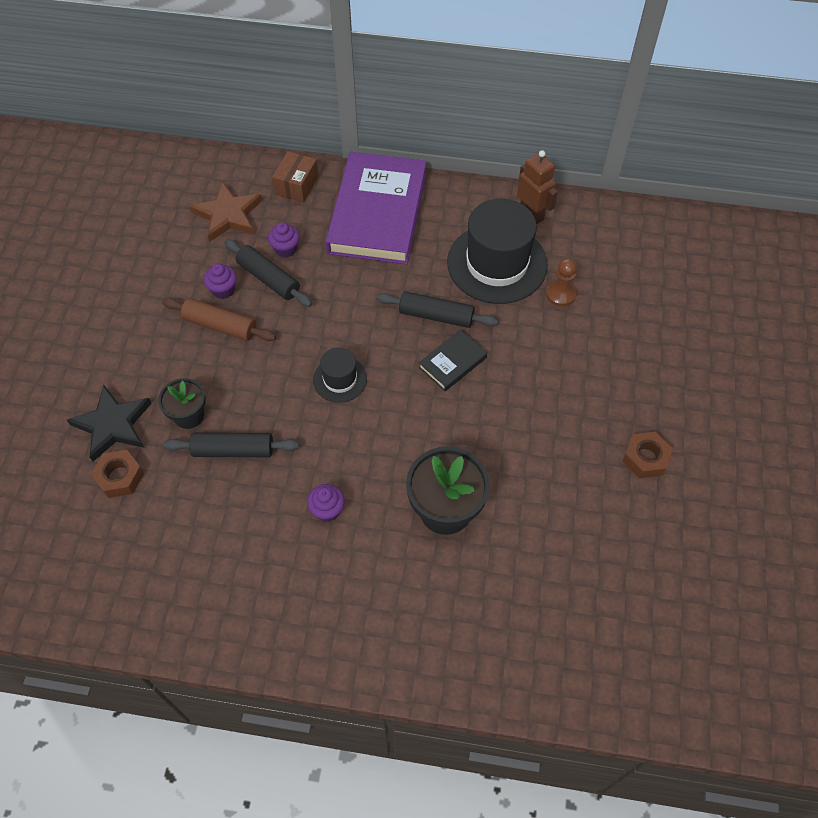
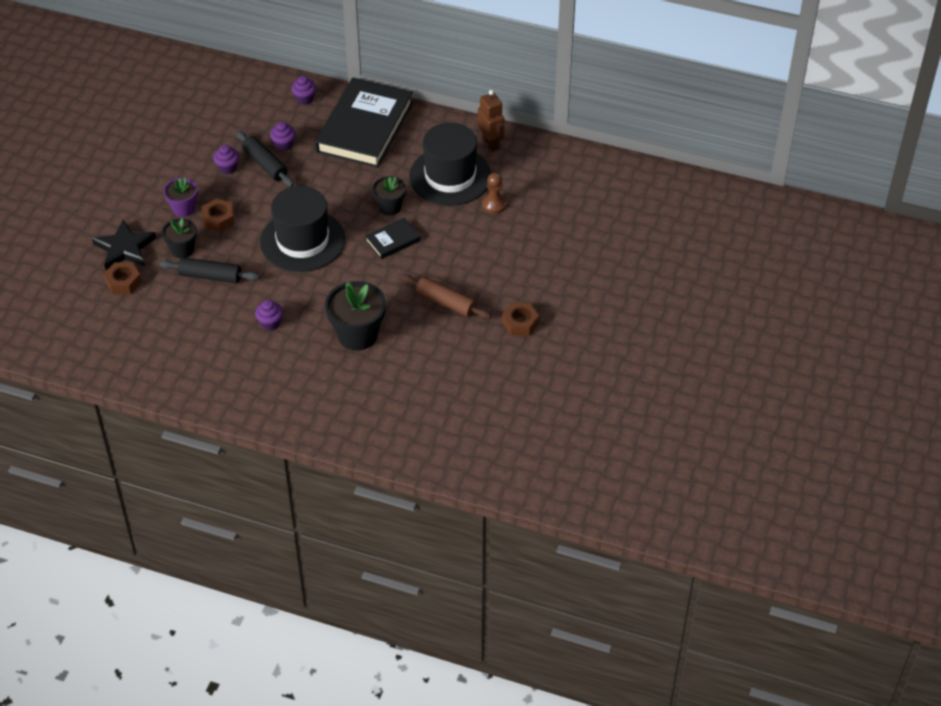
camera: 10 degrees right, 10 degrees down
(179, 355) = (183, 208): none -> purple flower pot
(220, 325) = (219, 192): brown rolling pin -> brown rolling pin (446, 303)
(226, 364) = (218, 219): none -> brown nut
(228, 215) = (244, 114): brown star -> none
(296, 185) = (304, 99): brown box -> purple cupcake
(340, 379) = (302, 240): black hat -> black hat, size x2.00
(377, 213) = (365, 127): purple book -> black book
(436, 316) = (390, 207): black rolling pin -> black flower pot

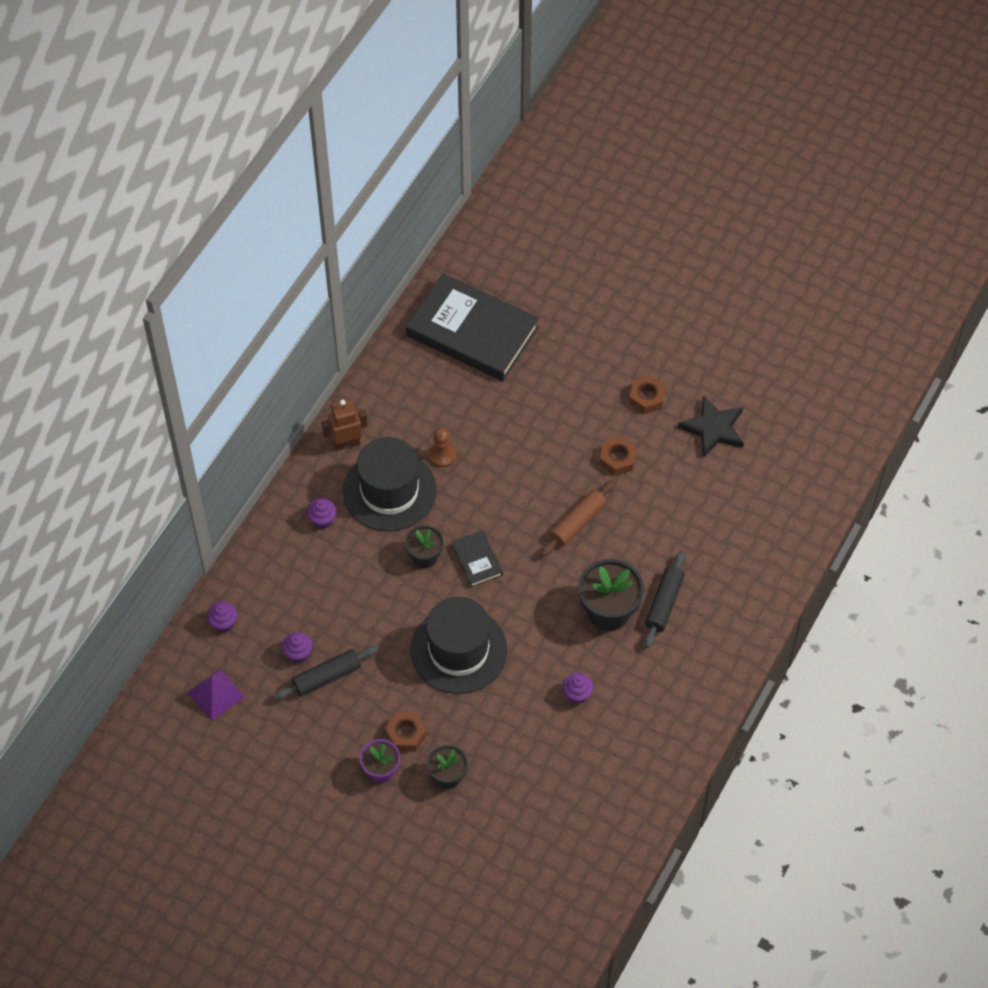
camera: 80 degrees left, 10 degrees up
(123, 282) = (487, 843): brown nut -> brown nut (646, 398)
(125, 248) = (433, 838): black star -> black star (713, 428)
(210, 276) = (495, 750): black rolling pin -> black rolling pin (664, 603)
(227, 168) = (323, 717): purple cupcake -> purple cupcake (322, 520)
(240, 105) = (216, 694): none -> purple pyramid
(365, 127) = (289, 565): black book -> black book (472, 332)

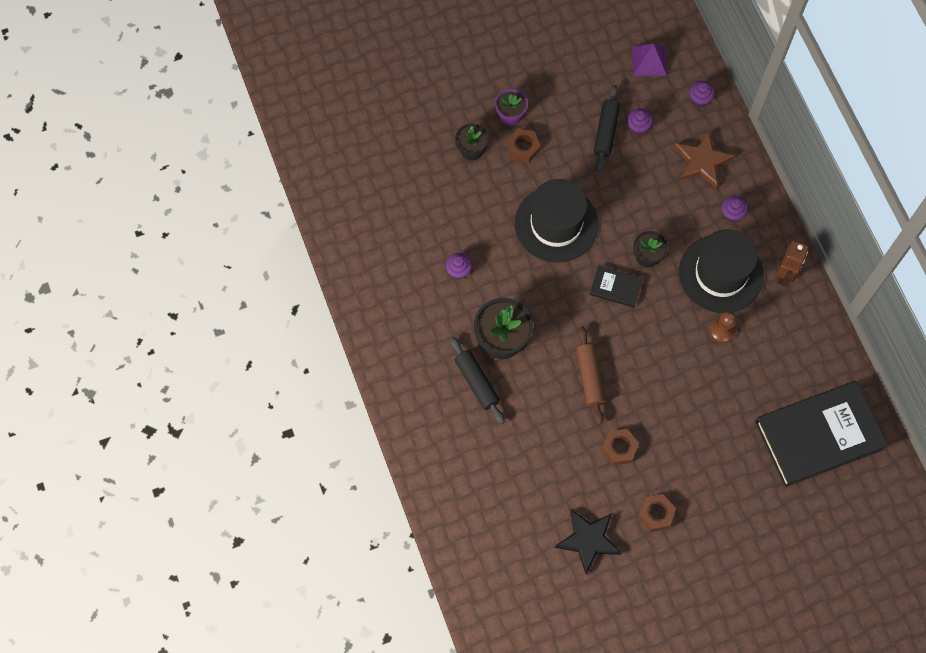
camera: 130 degrees right, 10 degrees up
(289, 578) = (701, 161): none -> brown star

